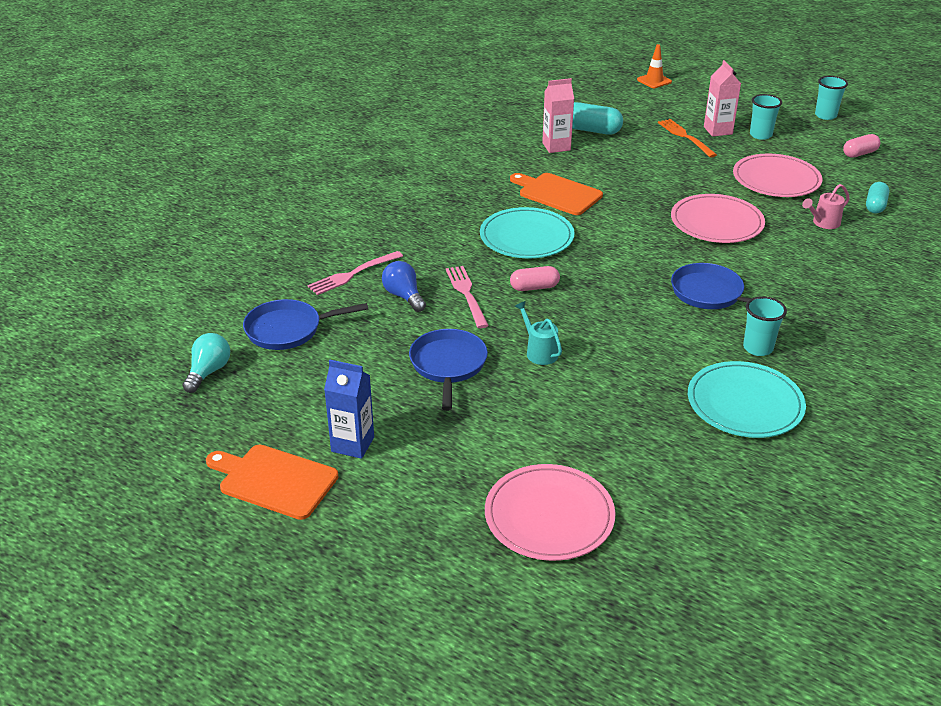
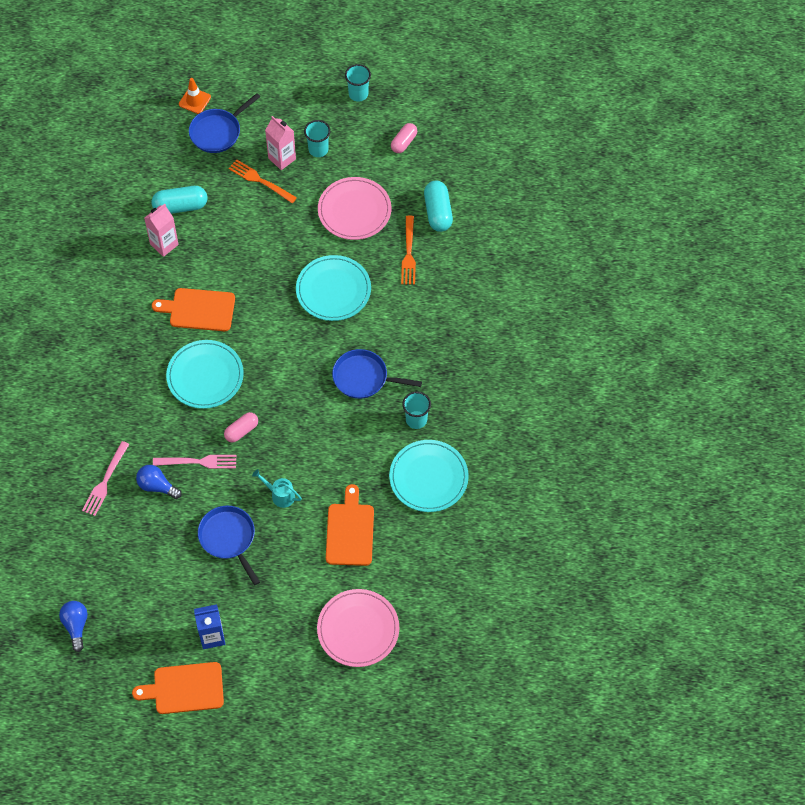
camera: 30 degrees left, 25 degrees up
(208, 372) = (76, 626): turquoise light bulb -> blue light bulb
(288, 329) = (100, 560): blue pan -> blue pan (218, 132)
(466, 294) = (198, 462): pink fork -> pink fork turned 135 degrees clockwise
(605, 414) = (350, 531): none -> orange cutting board
(716, 222) = (333, 290): pink plate -> turquoise plate
(823, 223) = (409, 253): pink watering can -> orange fork
(875, 206) = (438, 212): turquoise capsule -> turquoise capsule, size x1.51

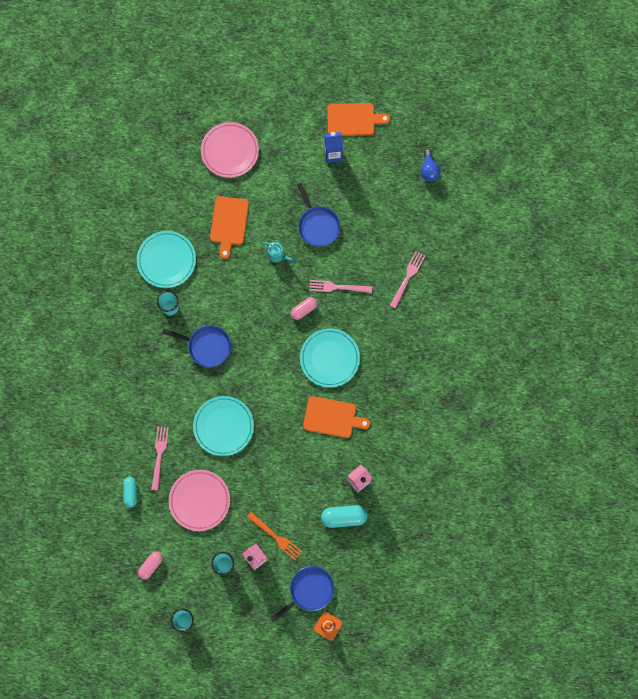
camera: 175 degrees left, 15 degrees up
(157, 486) = (369, 270): blue light bulb -> none
(409, 253) = (159, 455): orange fork -> pink fork
(438, 212) = (130, 492): turquoise capsule -> turquoise capsule, size x0.66

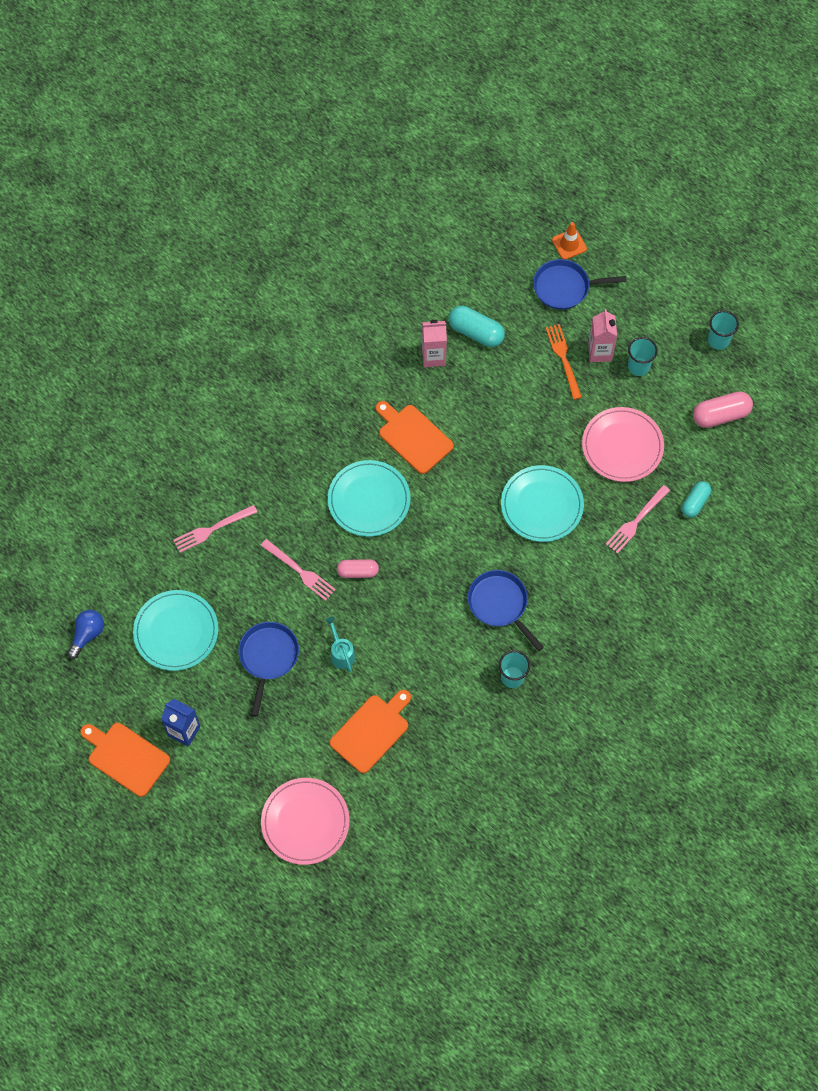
camera: 145 degrees left, 10 degrees down
(151, 565) = (720, 415): pink capsule -> pink capsule, size x1.51
(166, 260) = (478, 737): turquoise plate -> turquoise plate (176, 631)

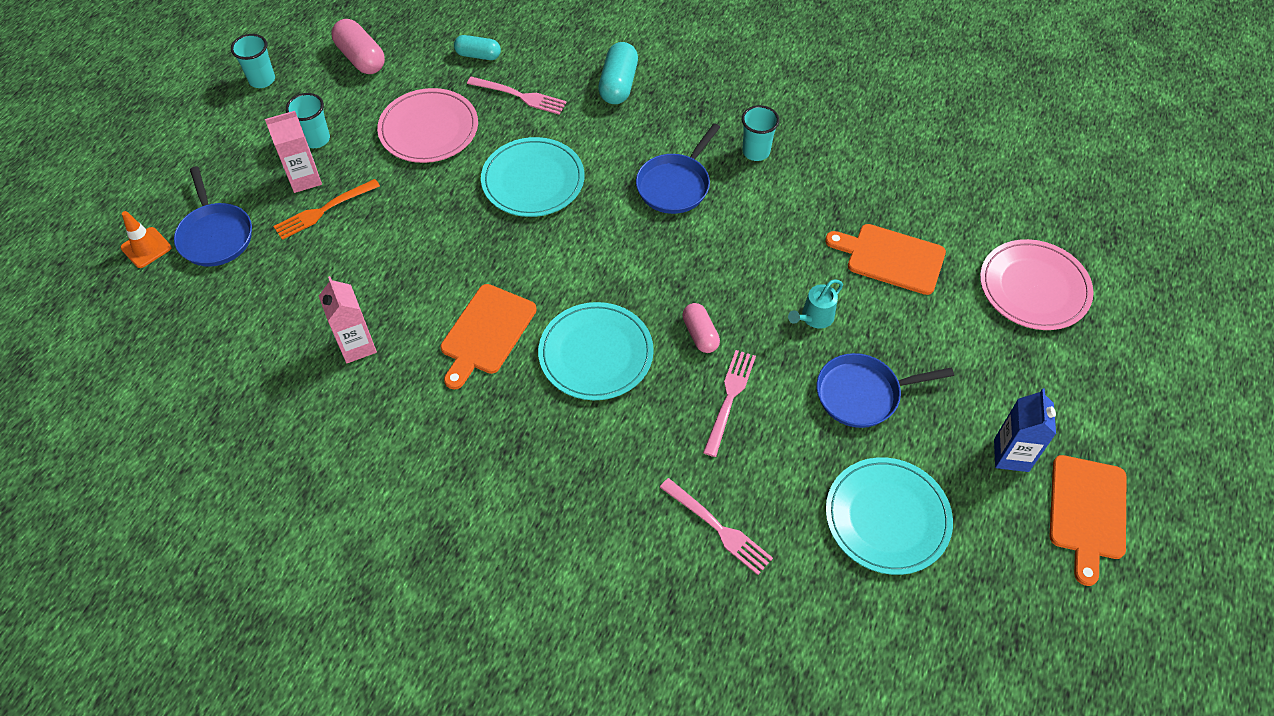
camera: 110 degrees left, 10 degrees down
(87, 634) = (955, 636): blue light bulb -> none
(476, 332) = (307, 310): turquoise capsule -> turquoise capsule (618, 85)

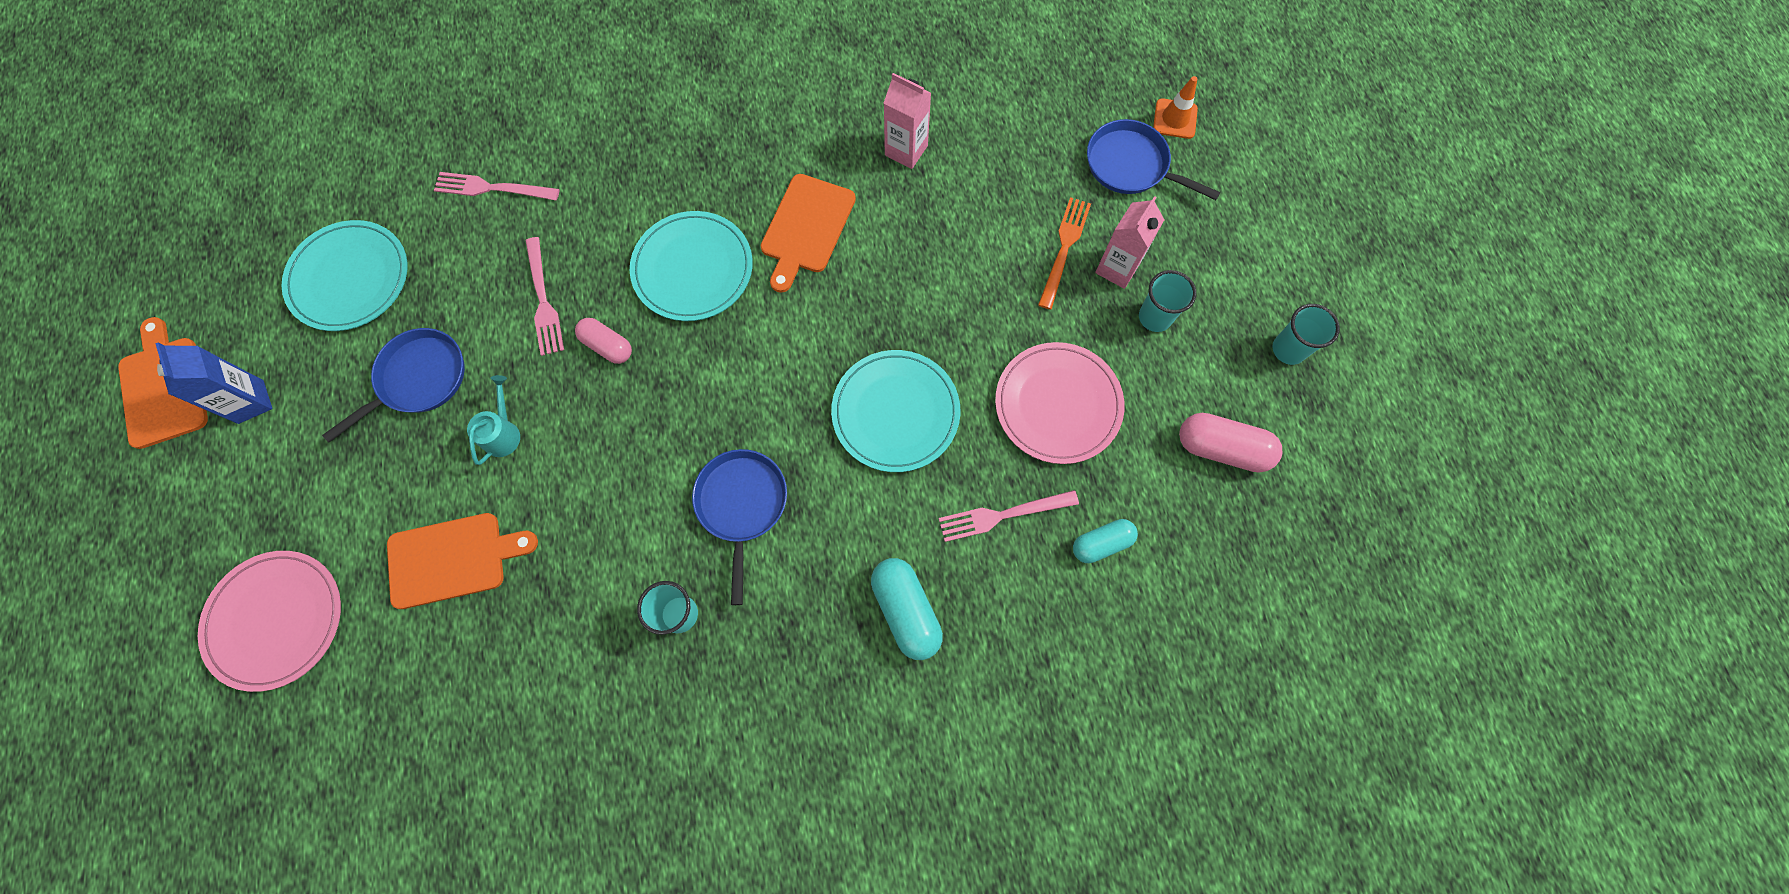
camera: 145 degrees right, 15 degrees up
(486, 333) = (806, 228): orange cutting board -> orange cutting board turned 150 degrees counterclockwise

